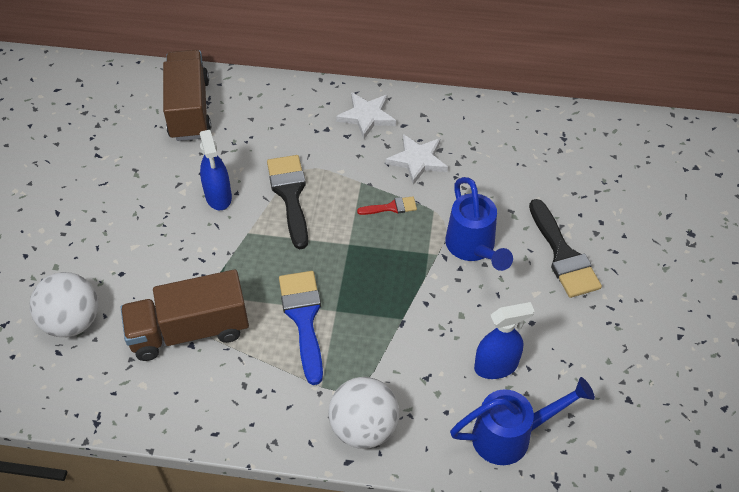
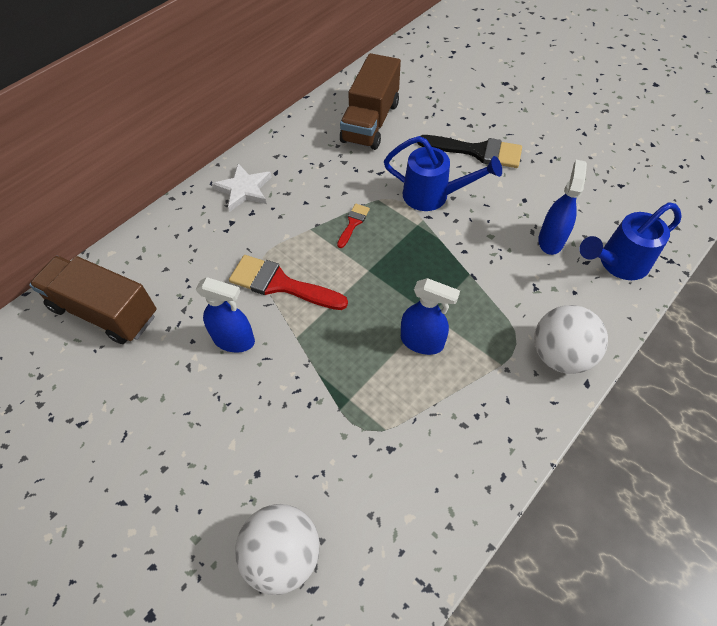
camera: 55 degrees left, 5 degrees up
(189, 331) = (373, 442): brown truck -> brown truck (370, 122)
(290, 195) = (280, 284): black brush -> red brush
(303, 318) = (422, 342): blue brush -> blue spray bottle
(417, 160) = (319, 183): white star -> none
(511, 435) = (617, 264): blue watering can -> blue watering can turned 135 degrees counterclockwise

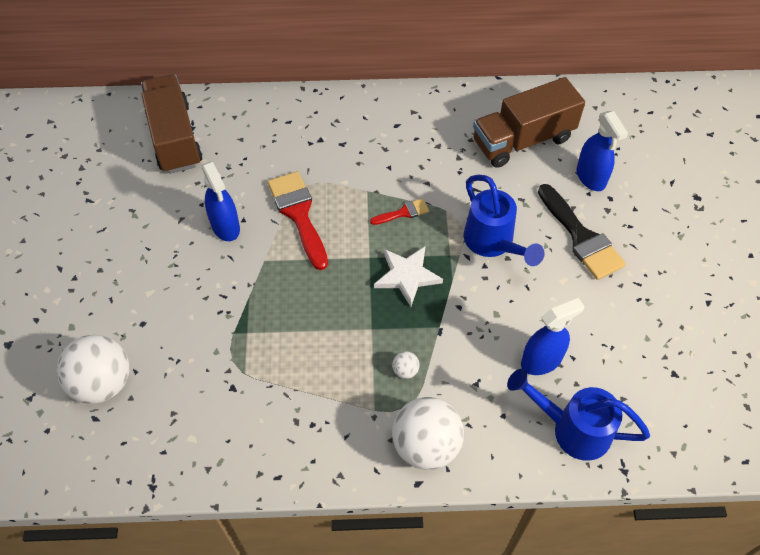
camera: 45 degrees right, 0 degrees up
(244, 189) = (358, 121): white star -> white star (407, 276)
(422, 342) = (341, 341): blue spray bottle -> blue spray bottle (591, 178)
(486, 320) = (405, 370): none -> white ball

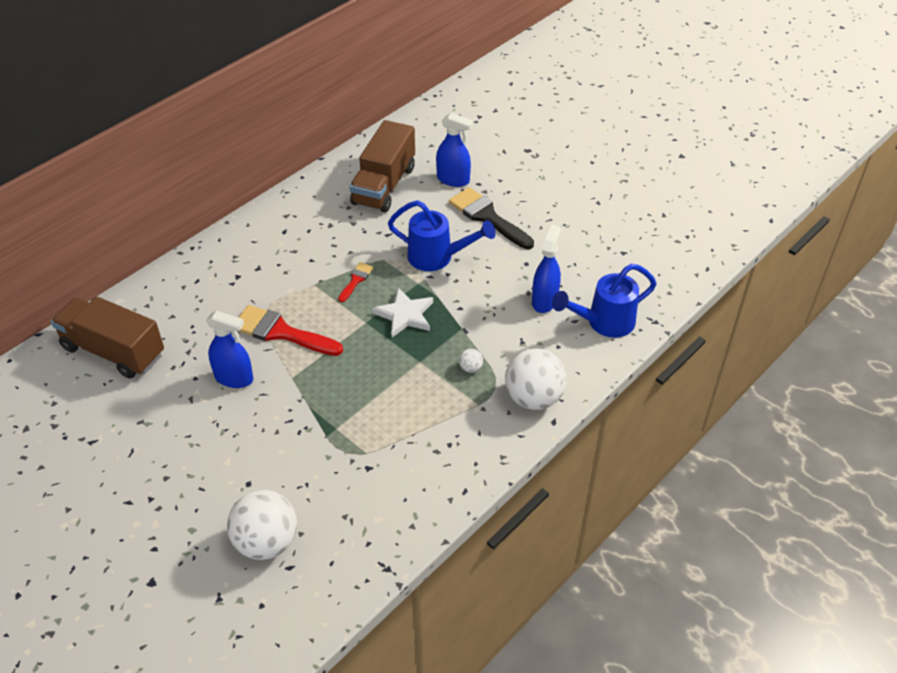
camera: 45 degrees left, 10 degrees down
(581, 237) = (487, 217): black brush -> black brush turned 150 degrees counterclockwise

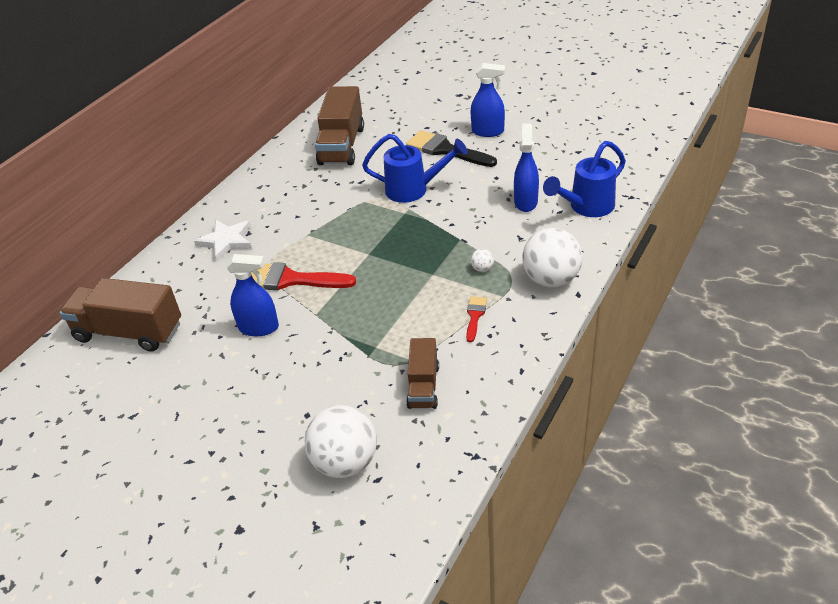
camera: 10 degrees left, 5 degrees down
(356, 280) = (345, 223): red brush -> red brush (475, 316)
(366, 483) = (423, 386): none -> brown truck
(405, 315) = (403, 240): white star -> white star (226, 241)
(453, 180) = (403, 129): blue spray bottle -> blue spray bottle (488, 131)

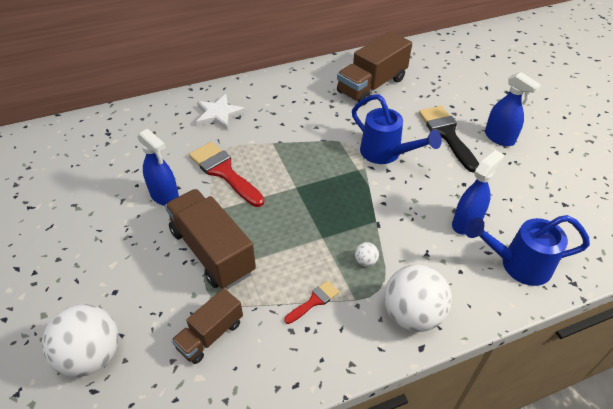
camera: 35 degrees right, 5 degrees up
(129, 332) = (95, 144): brown truck -> brown truck (212, 251)

